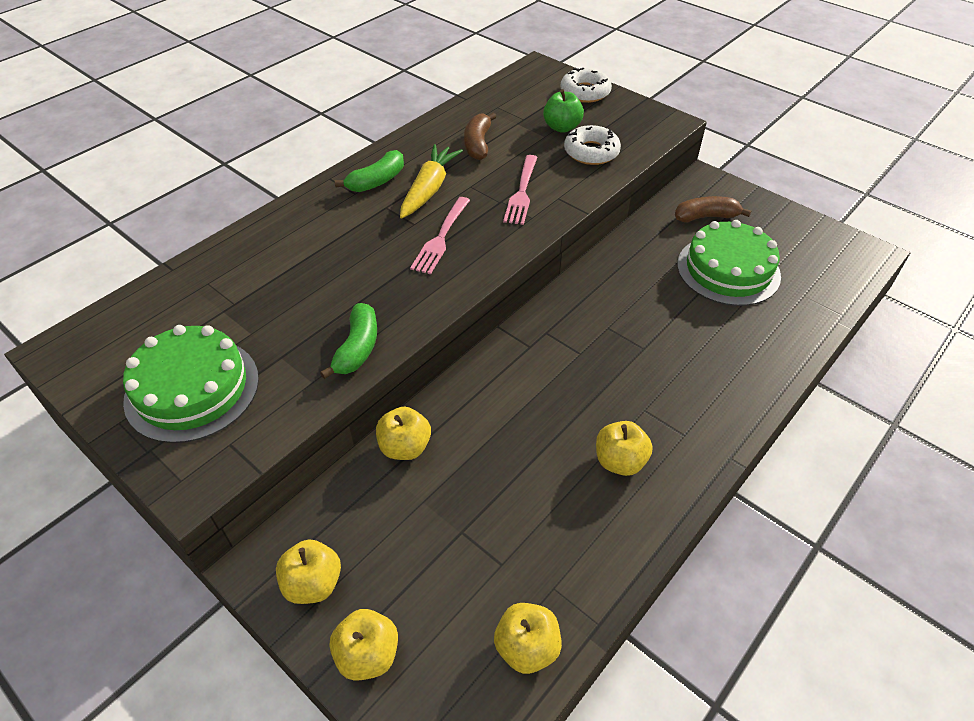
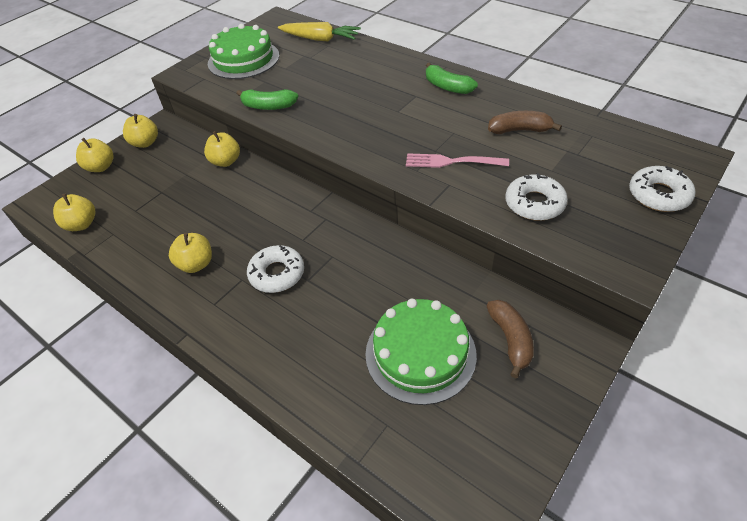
camera: 90 degrees right, 0 degrees up
(429, 189) = (444, 112): yellow carrot -> yellow carrot (320, 39)
(441, 237) = (382, 125): pink fork -> none
(562, 127) = (573, 180): green apple -> none
(635, 375) = (277, 274): none -> white donut

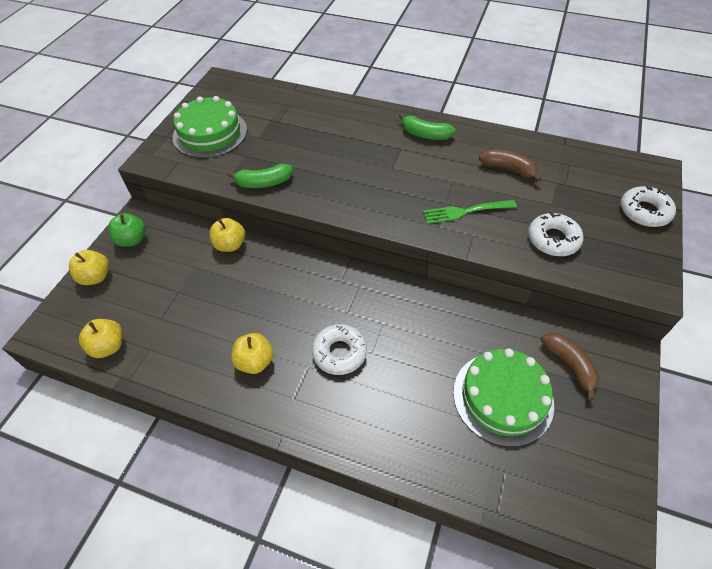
camera: 20 degrees left, 5 degrees up
(145, 143) = (132, 240): yellow apple -> green apple
(320, 39) = (278, 99): yellow carrot -> none
(452, 162) = (466, 211): pink fork -> green fork
(519, 130) = (508, 169): brown banana -> brown banana turned 45 degrees clockwise

